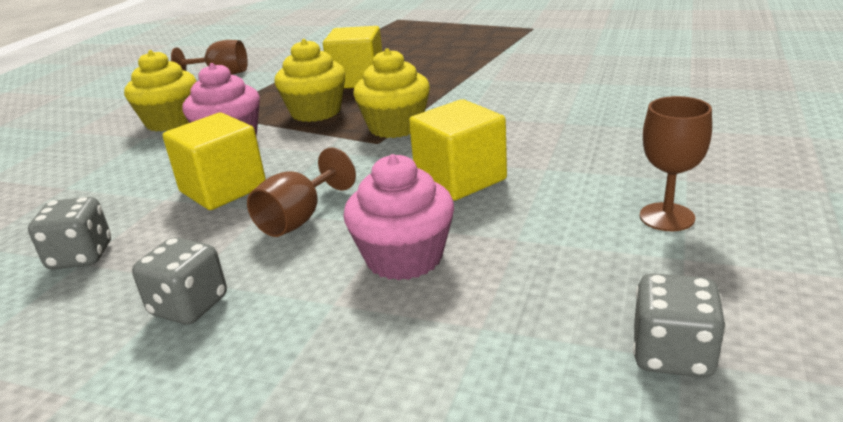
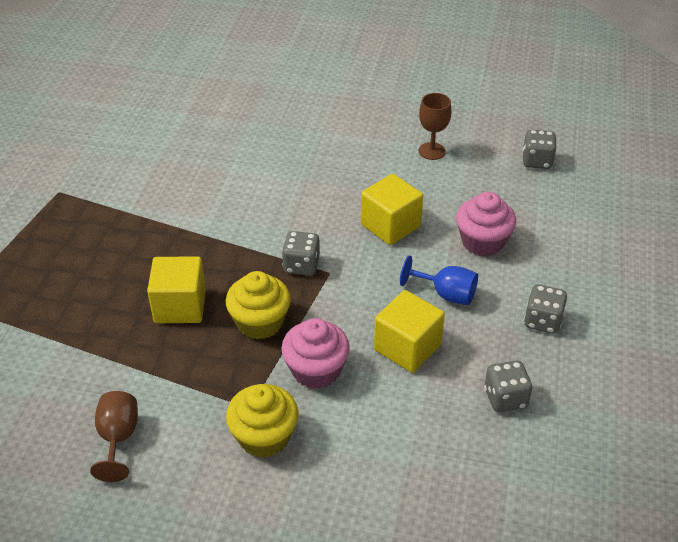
camera: 100 degrees left, 15 degrees up
(299, 219) = (446, 294): brown goblet -> blue goblet
(395, 127) = (301, 265): yellow cupcake -> grey dice

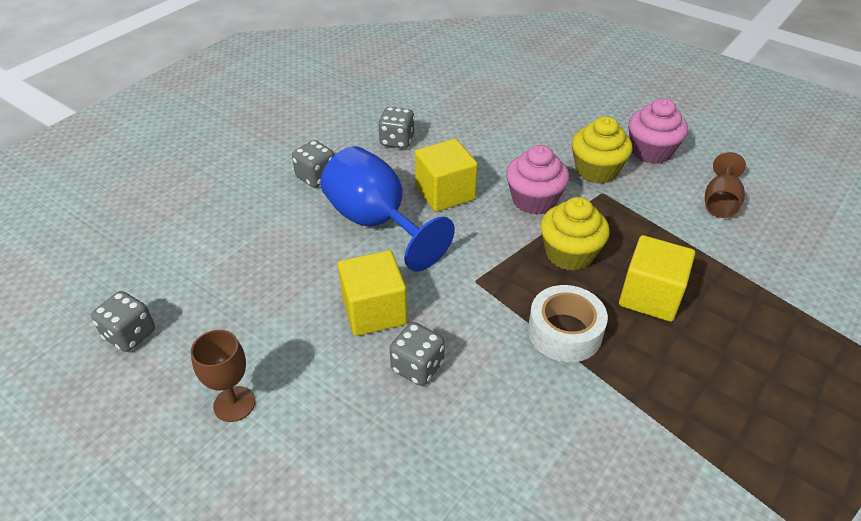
camera: 155 degrees left, 0 degrees up
(242, 256) = (564, 332): none -> white tape
(301, 265) = (501, 298): grey dice -> grey dice (417, 367)
(446, 294) = (376, 222): blue goblet -> blue goblet, size x1.81
(482, 242) = (295, 259): pink cupcake -> pink cupcake (651, 151)

